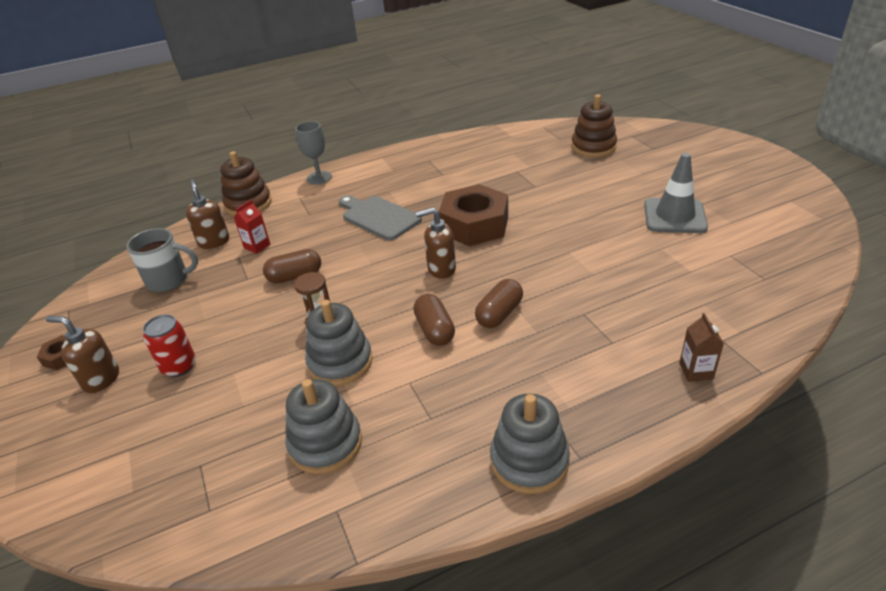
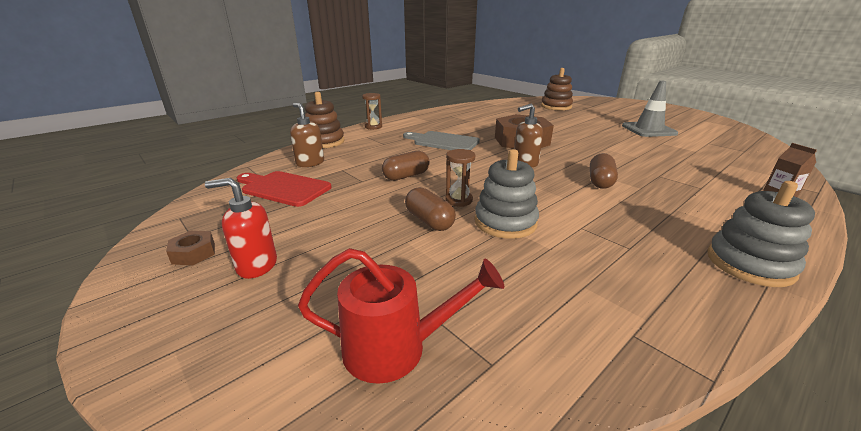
camera: 20 degrees left, 10 degrees down
(101, 379) = (256, 265): brown soap dispenser -> red soap dispenser
(154, 481) = (396, 348): none -> red watering can
(169, 280) = (283, 188): grey mug -> red cutting board
(179, 366) = (343, 244): red can -> none
(257, 246) = (354, 162): red carton -> none
(319, 178) = (373, 127): grey goblet -> brown hourglass
(325, 443) = (557, 281): grey stacking toy -> none
(435, 330) = (562, 195): brown capsule -> brown capsule (429, 221)

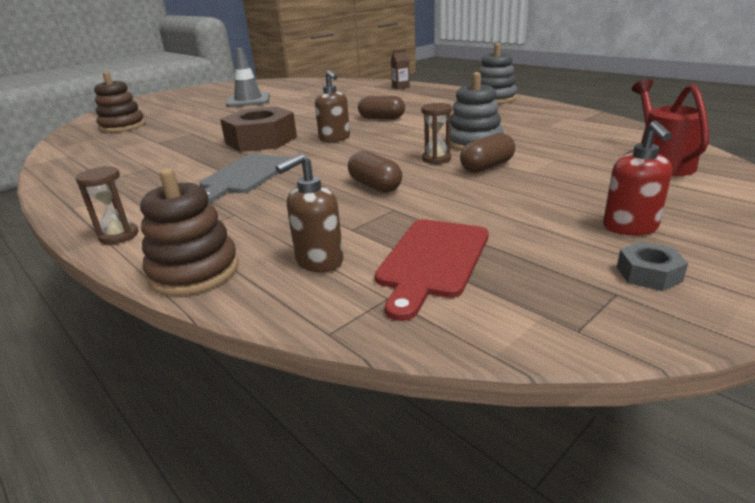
camera: 90 degrees left, 0 degrees up
(194, 253) = (648, 274): brown nut -> grey nut

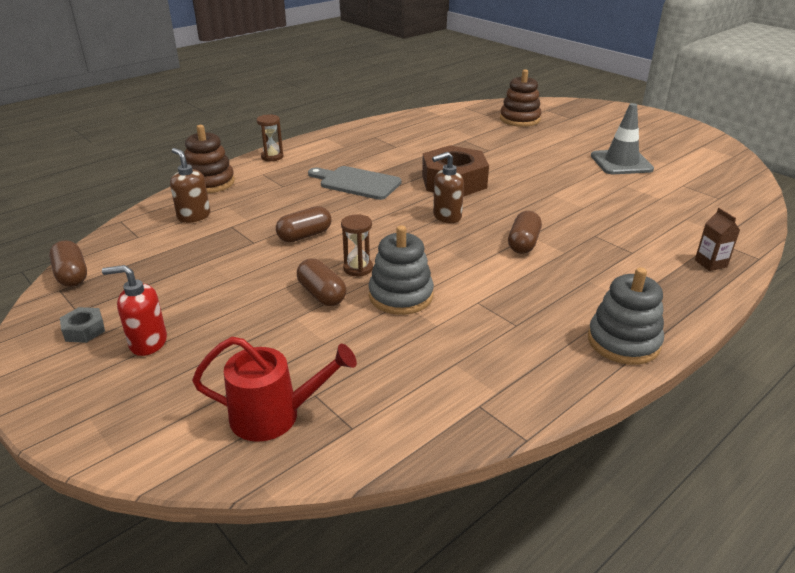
camera: 90 degrees right, 5 degrees up
(432, 261) = (165, 252): red cutting board -> none
(531, 330) = (72, 275): none -> brown capsule

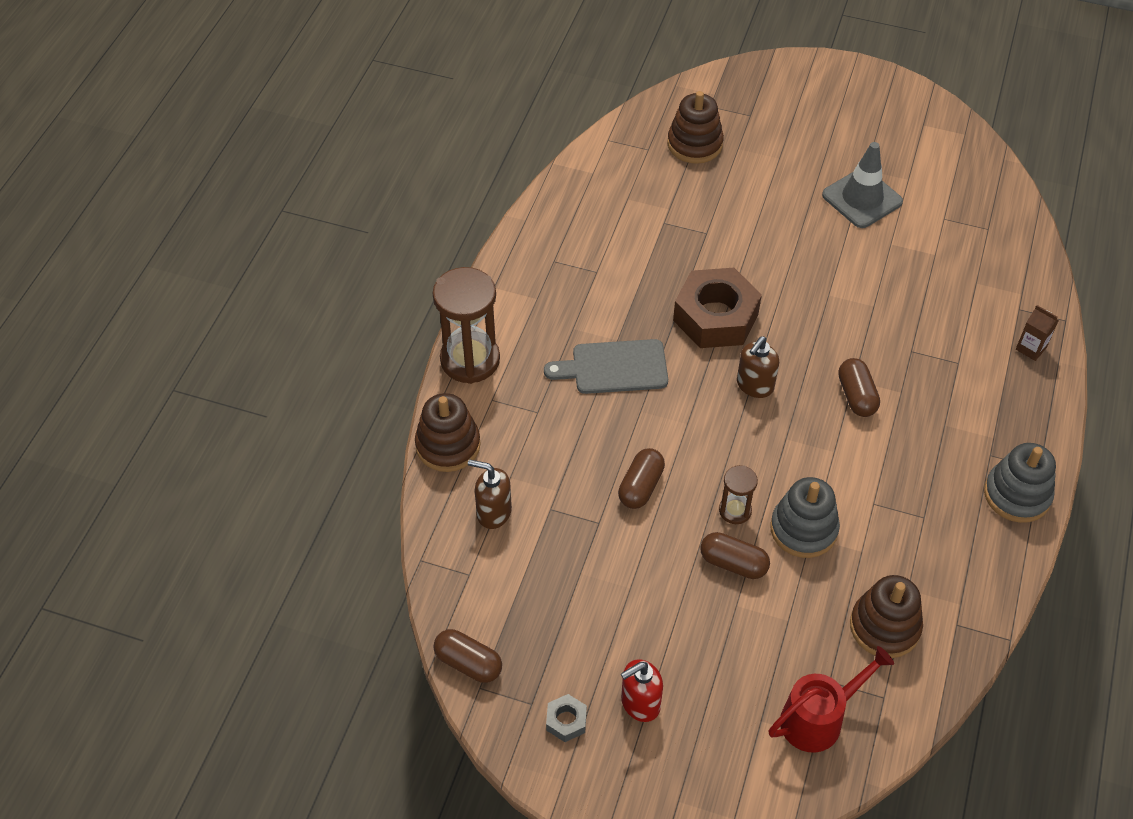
camera: 30 degrees left, 20 degrees up
(272, 157) = (470, 360): brown hourglass -> brown hourglass, size x1.97
(406, 379) = (884, 627): none -> brown stacking toy

